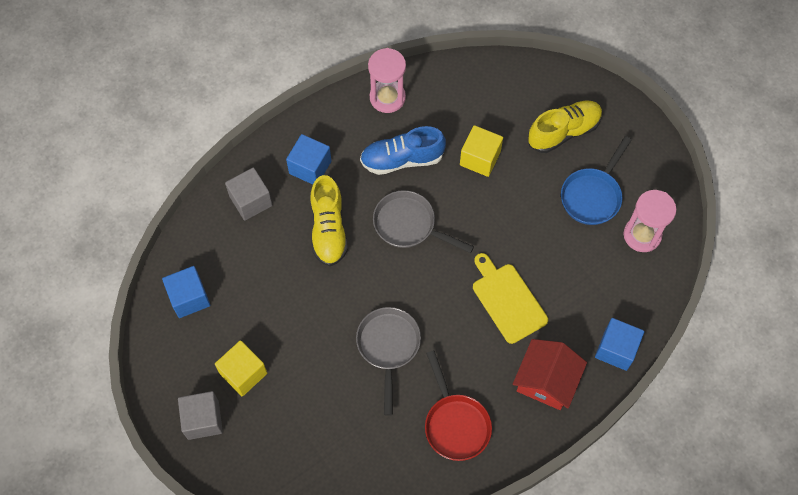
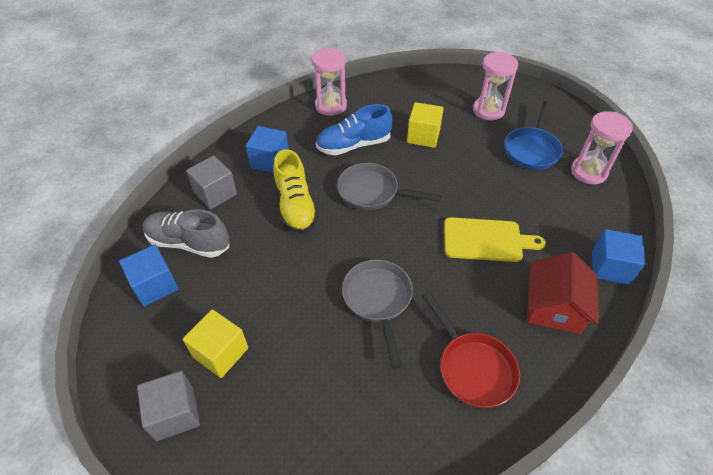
camera: 10 degrees left, 15 degrees down
(221, 256) = (189, 242): none -> grey shoe
(507, 300) = (486, 240): yellow cutting board -> yellow cutting board turned 135 degrees clockwise
(563, 132) = (488, 110): yellow shoe -> pink hourglass

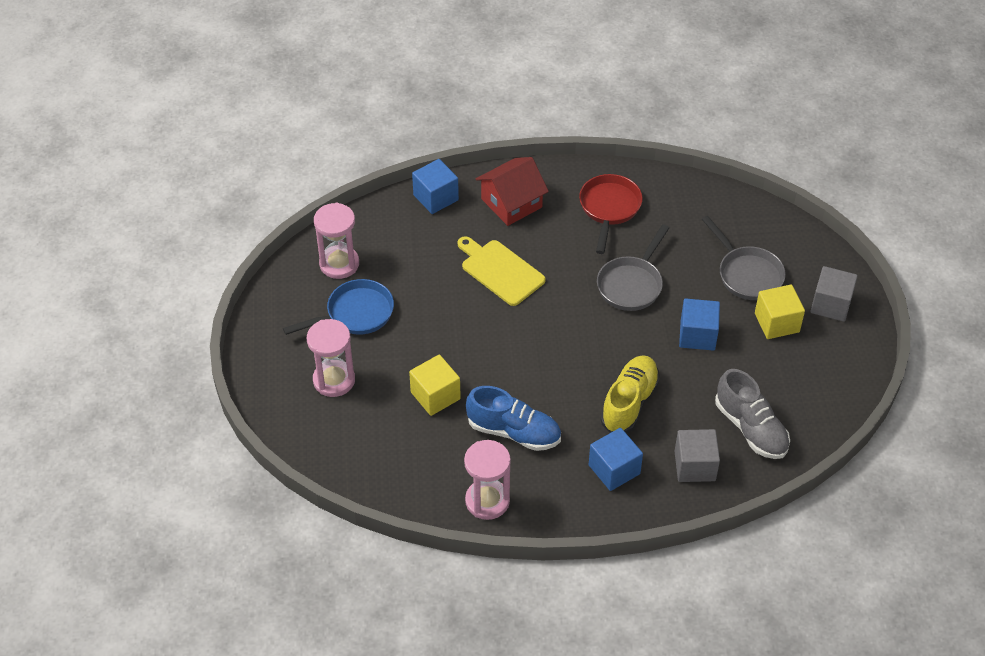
camera: 140 degrees left, 0 degrees up
(155, 285) = (801, 406): blue cube -> blue cube (697, 335)
(372, 192) = (547, 370): grey pan -> grey pan (747, 274)

